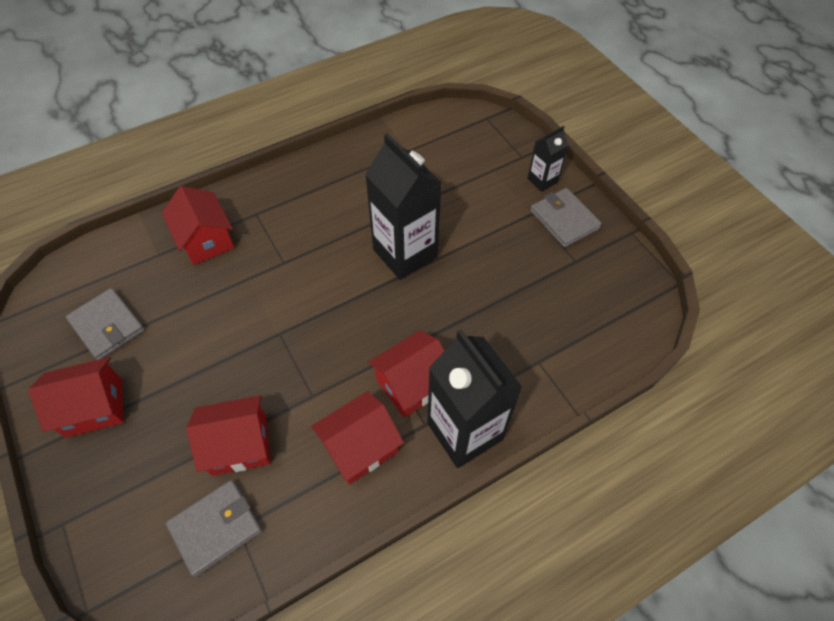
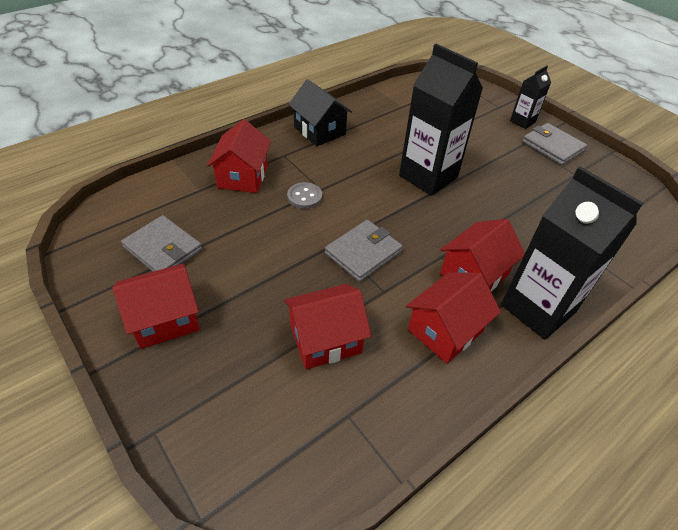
camera: 10 degrees left, 10 degrees down
(206, 240) = (243, 176): red house -> red house turned 45 degrees clockwise
(215, 528) = (324, 418): grey wallet -> grey wallet (363, 253)
(264, 271) = (304, 197): none -> grey button
(303, 182) = (319, 131): none -> black house

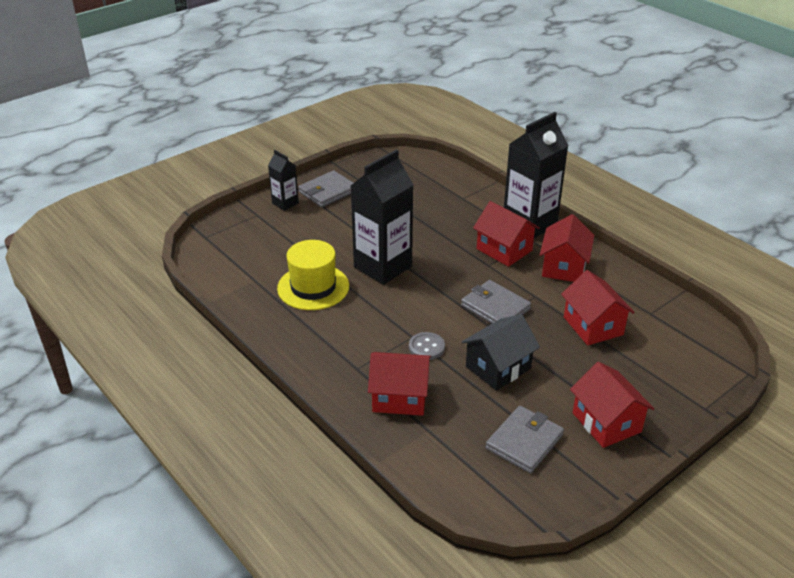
camera: 90 degrees left, 10 degrees down
(319, 131) = (307, 342): black house -> black house (498, 367)
(393, 135) = (313, 287): none -> yellow hat
(445, 330) = (564, 267): red house -> red house turned 60 degrees clockwise

